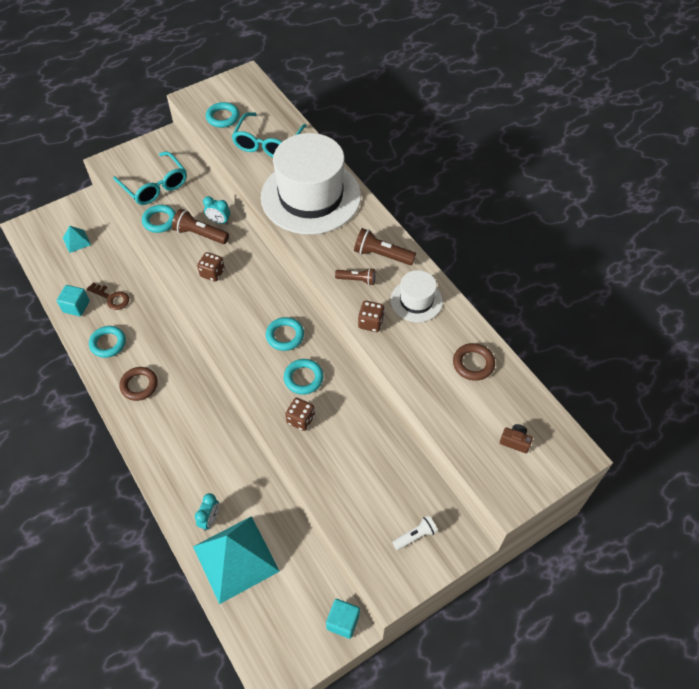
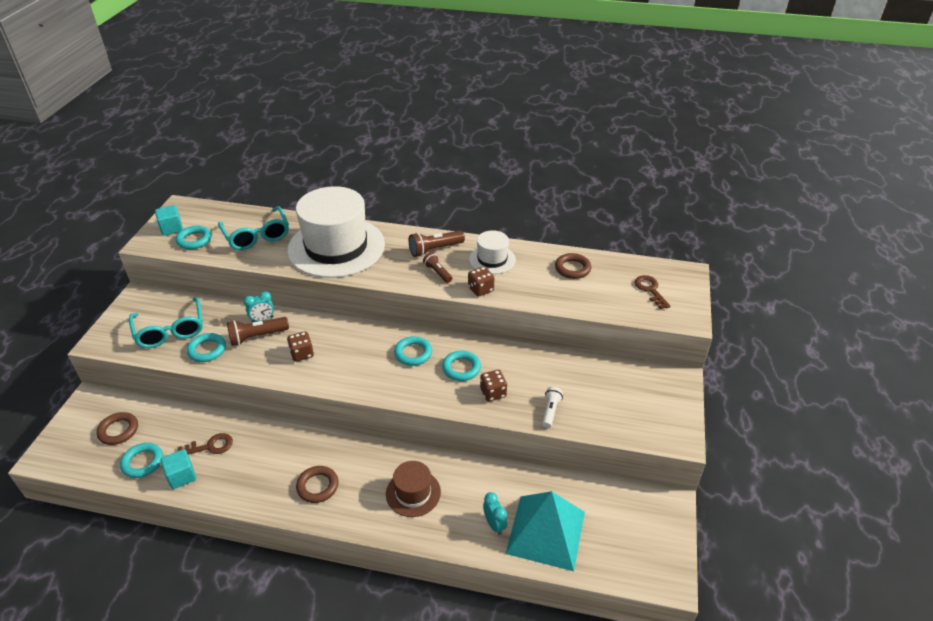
camera: 45 degrees left, 15 degrees down
(76, 241) = (118, 430): turquoise pyramid -> brown ring
(108, 343) = (249, 479): turquoise ring -> turquoise ring (143, 462)
(155, 186) = (170, 330): turquoise glasses -> turquoise glasses turned 60 degrees clockwise
(188, 445) = (413, 493): none -> brown hat
(343, 622) = (662, 502): turquoise cube -> turquoise cube (171, 228)
(357, 280) = (437, 272): brown flashlight -> brown flashlight turned 90 degrees counterclockwise
(415, 536) = (652, 398): white flashlight -> white flashlight (550, 411)
(515, 441) = (650, 290): brown camera -> brown key

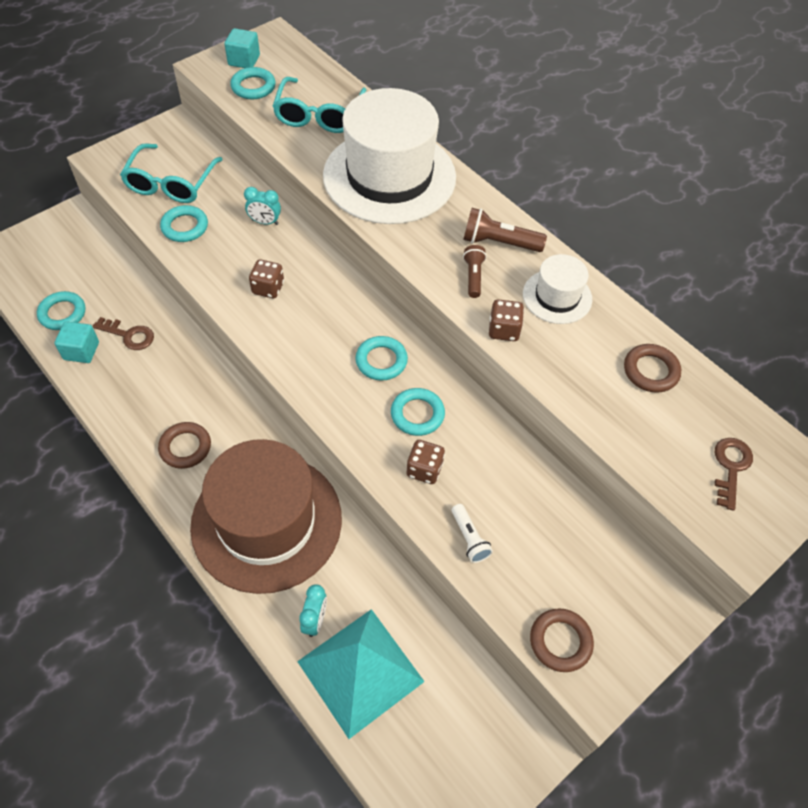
camera: 35 degrees right, 15 degrees up
(118, 430) = (69, 266): brown ring -> brown ring (560, 641)
(257, 337) = (243, 240): brown flashlight -> none
(413, 493) = (266, 522): brown hat -> brown hat, size x2.11
(550, 411) = (469, 538): white flashlight -> white flashlight turned 105 degrees clockwise

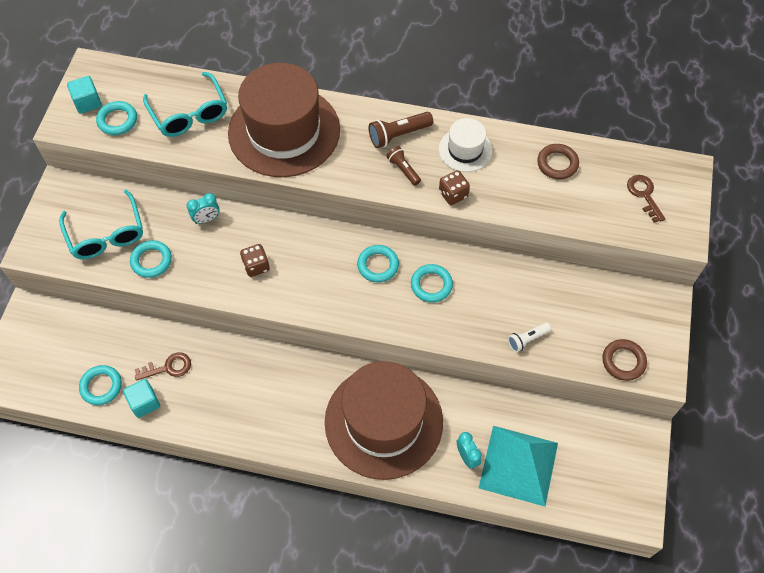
camera: 35 degrees left, 5 degrees up
(185, 447) = (285, 414): brown ring -> none
(389, 176) = (284, 131): white hat -> brown hat
(424, 469) = (466, 317): brown dice -> none
(469, 538) = (527, 339): white flashlight -> white flashlight turned 120 degrees clockwise

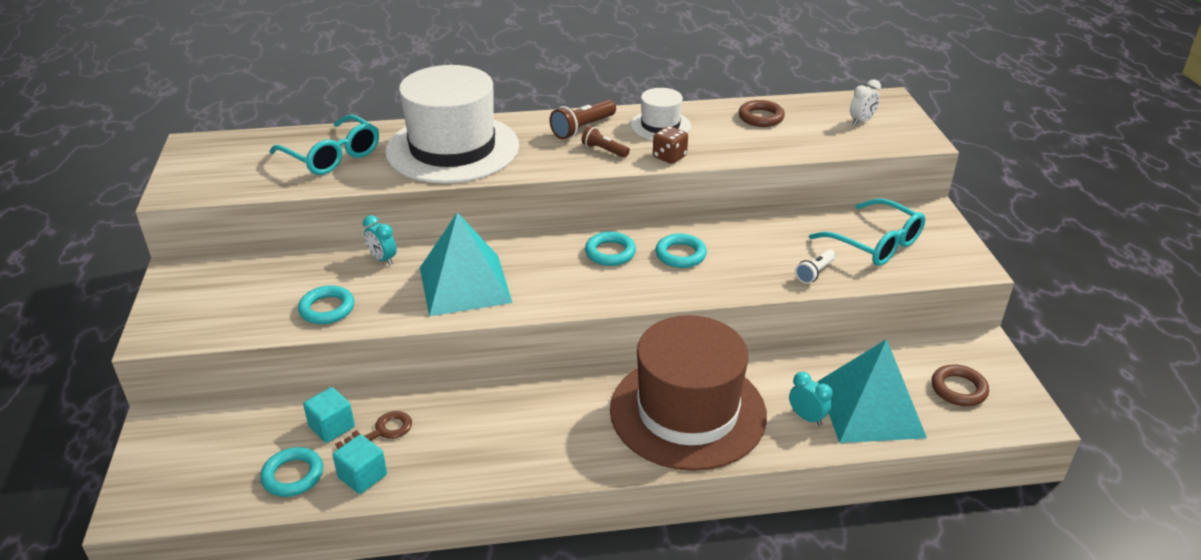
camera: 20 degrees left, 25 degrees down
(88, 102) = (199, 170): turquoise cube -> turquoise cube (332, 427)
(106, 234) = (256, 299): turquoise glasses -> turquoise glasses (875, 243)
(117, 120) = (244, 176): turquoise ring -> none
(206, 219) = (383, 259): turquoise clock -> turquoise clock turned 90 degrees clockwise
(256, 266) = (465, 284): brown dice -> turquoise pyramid
(284, 131) = (452, 148): brown hat -> white hat
(623, 361) = (927, 266): brown ring -> brown ring (958, 389)
(644, 195) = (861, 121): brown key -> white clock

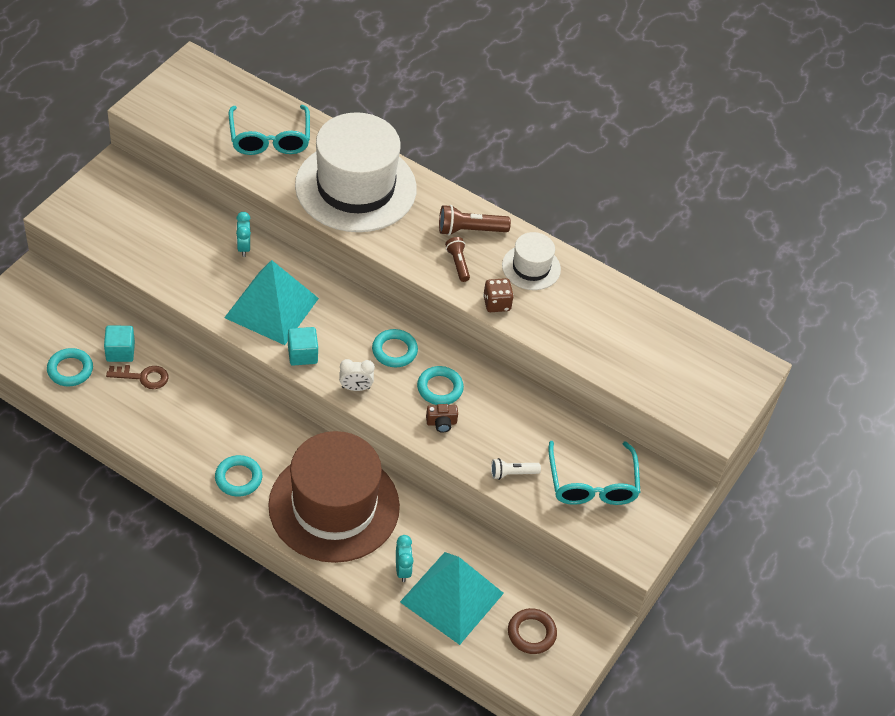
camera: 35 degrees right, 15 degrees up
(327, 309) = (171, 266): turquoise ring -> turquoise ring (238, 478)
(362, 476) = (105, 400): turquoise cube -> turquoise cube (302, 354)
(715, 275) = (441, 423): none -> brown camera
(761, 117) = (620, 313): brown ring -> none
(861, 121) = (696, 374): white clock -> white clock (355, 388)

